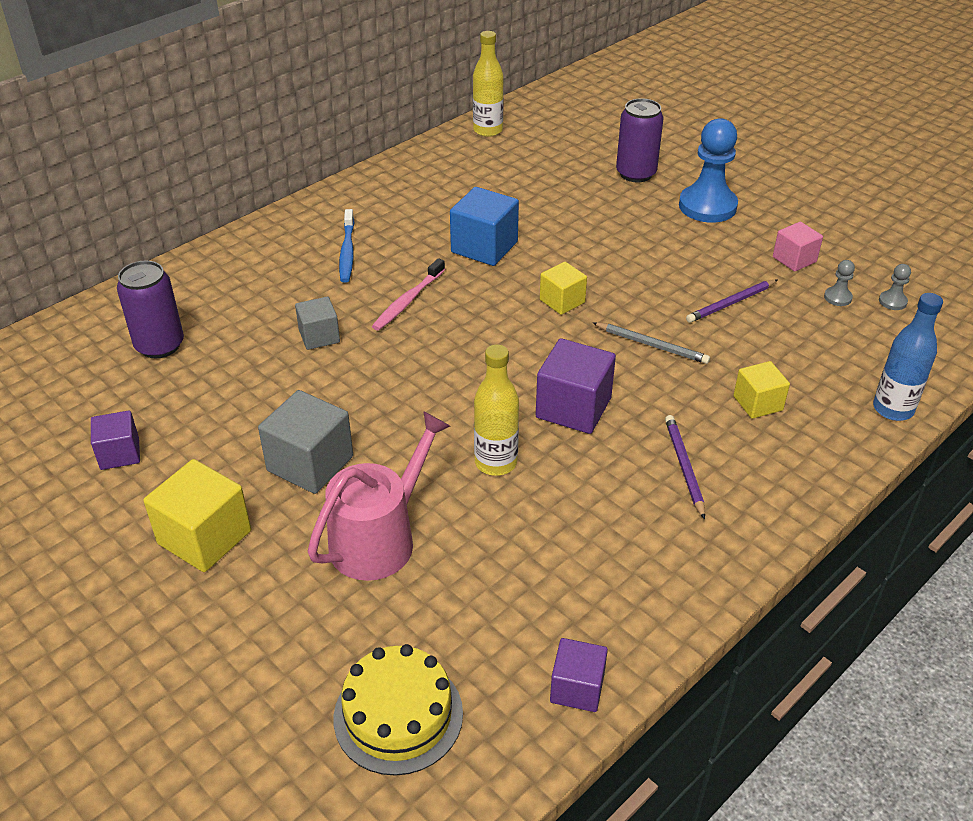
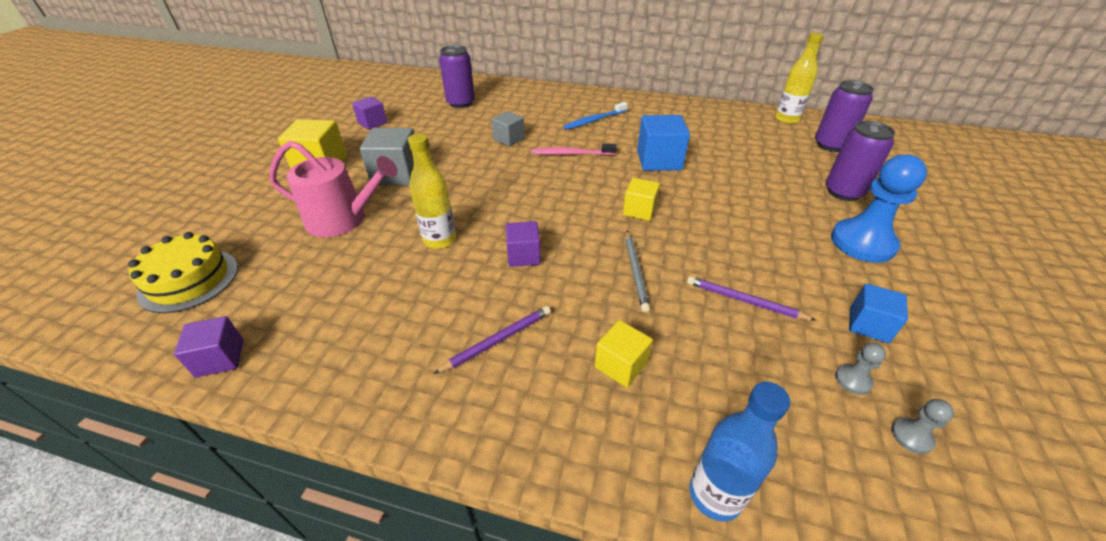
camera: 60 degrees right, 0 degrees up
(559, 135) = (830, 145): none -> purple can
(573, 408) = (523, 256): purple cube -> purple cube, size x0.62
(794, 259) = (868, 325): pink cube -> blue cube

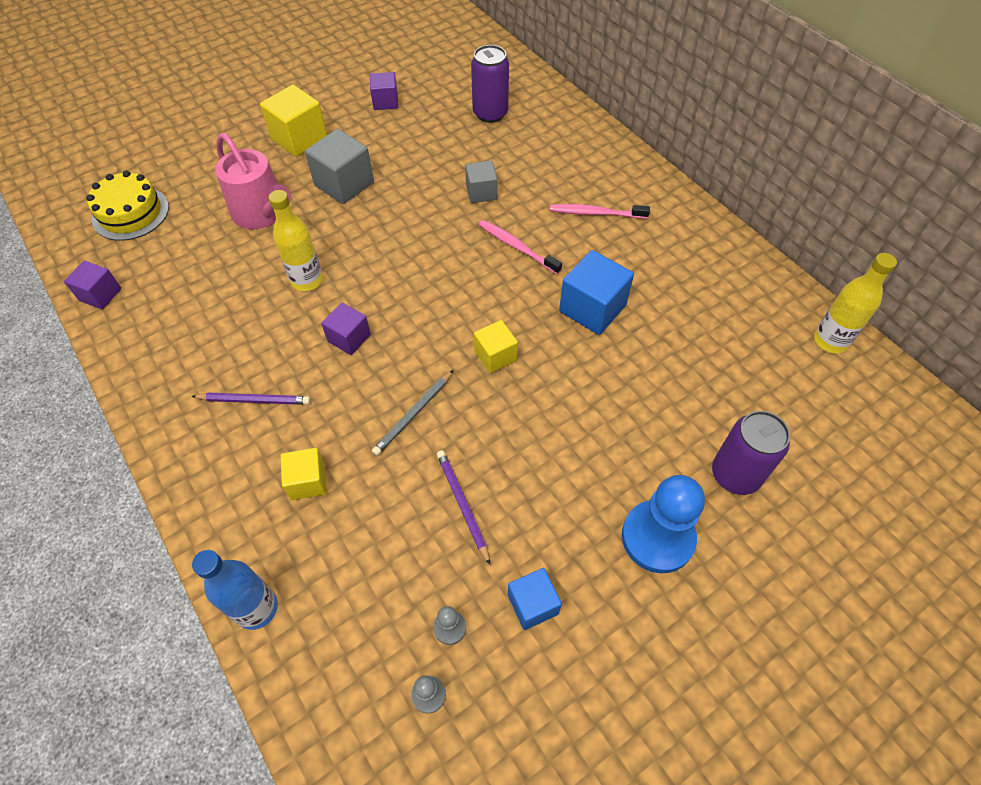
camera: 40 degrees right, 15 degrees up
(594, 120) = (596, 213): blue toothbrush -> pink toothbrush
(830, 145) = (825, 410): purple can -> none

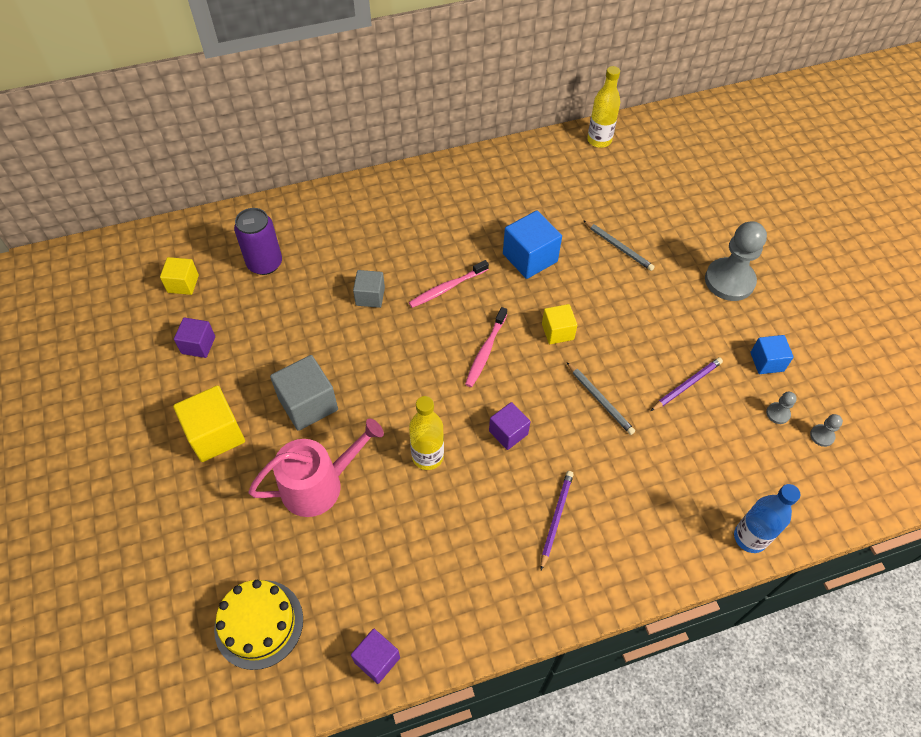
camera: 75 degrees left, 0 degrees up
(308, 481) = (647, 486): yellow cube -> yellow cube (183, 284)
(462, 505) = (686, 385): purple pencil -> purple pencil turned 150 degrees clockwise
(596, 213) = (429, 225): pink toothbrush -> pink toothbrush (485, 351)
(653, 394) = (618, 247): none -> grey pencil
(657, 537) = (729, 281): blue pawn -> grey pawn
(735, 474) = (691, 226): purple can -> none

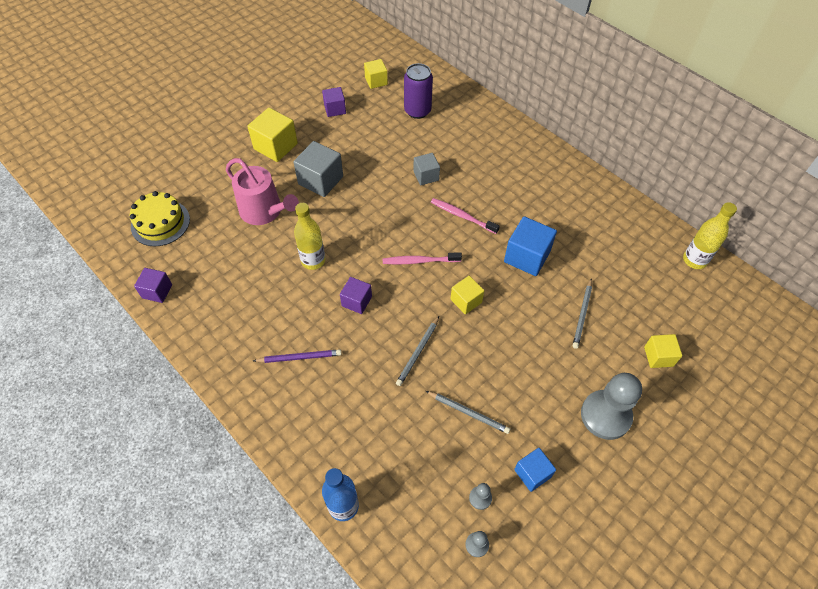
camera: 65 degrees right, 0 degrees up
(686, 215) = (658, 356): none -> yellow cube
(686, 385) = (468, 412): purple pencil -> grey pencil

